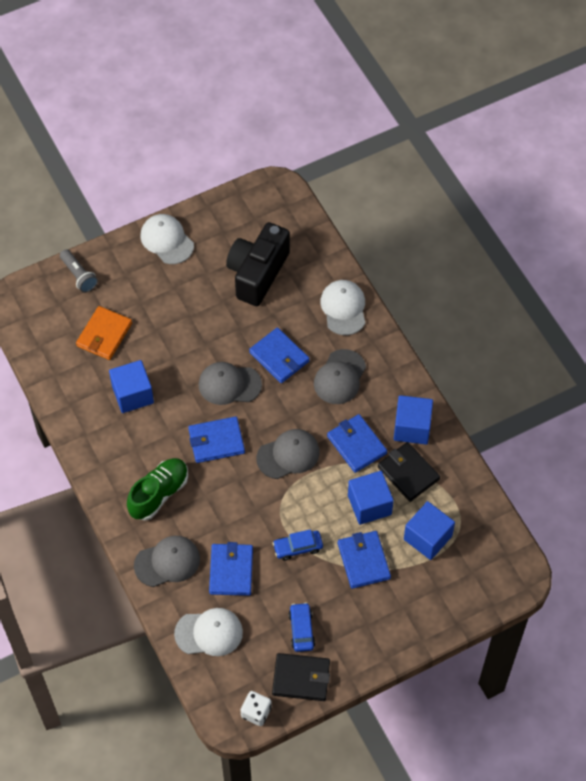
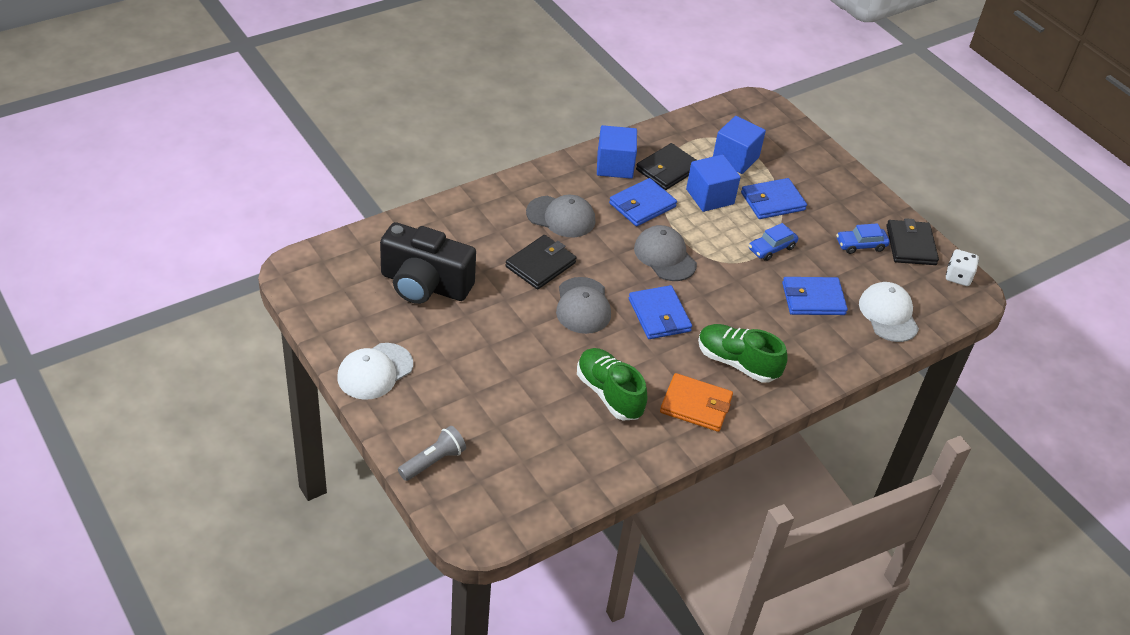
camera: 100 degrees left, 15 degrees down
(104, 335) = (525, 427): orange wallet -> orange wallet (696, 405)
(133, 394) = (609, 394): blue cube -> green shoe
(167, 562) = (819, 351): grey cap -> none
(279, 357) = (540, 265): blue wallet -> black wallet
(298, 547) = (771, 248): blue car -> blue car turned 75 degrees clockwise
(343, 308) = (471, 213): white cap -> none

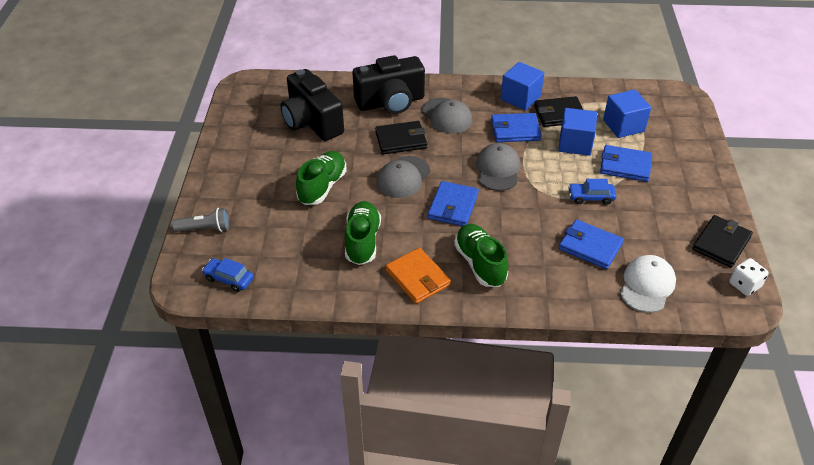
camera: 40 degrees right, 0 degrees up
(375, 371) = (227, 160): white cap -> none
(487, 225) = (390, 102): none -> black camera
(511, 354) = (322, 187): none -> green shoe
(860, 245) = (673, 225): blue car -> blue car (229, 279)

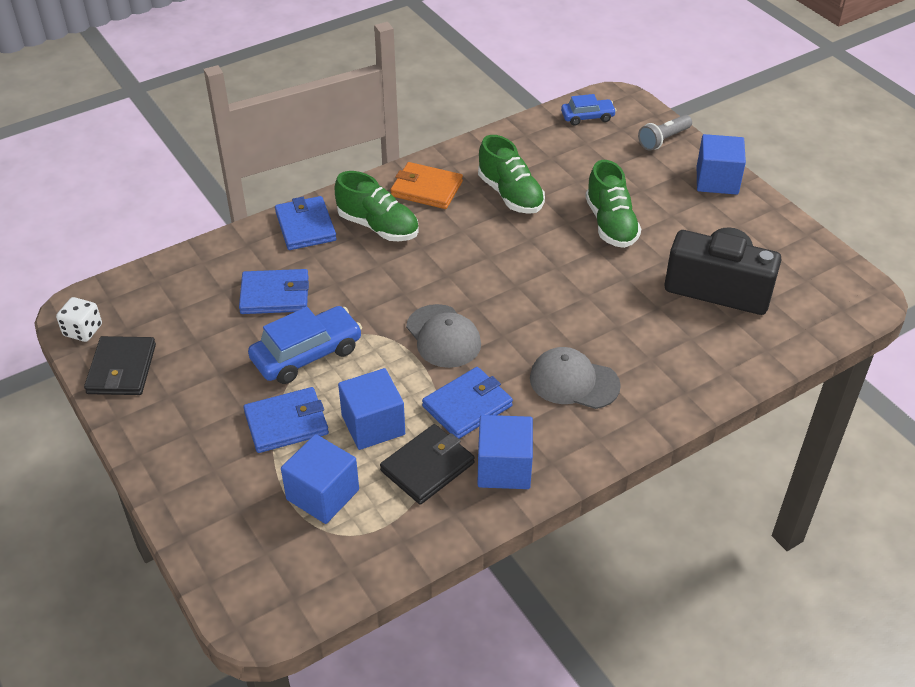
camera: 145 degrees right, 0 degrees up
(217, 181) = (717, 180): none -> blue cube
(390, 102) = (664, 365): black camera -> none
(401, 140) = (592, 318): black wallet -> none
(403, 177) = (540, 274): grey cap -> none
(453, 206) = (455, 269): blue wallet -> blue wallet (305, 226)
(590, 197) = (307, 354): blue car -> blue car, size x1.70
(647, 285) = (193, 282): white cap -> none

